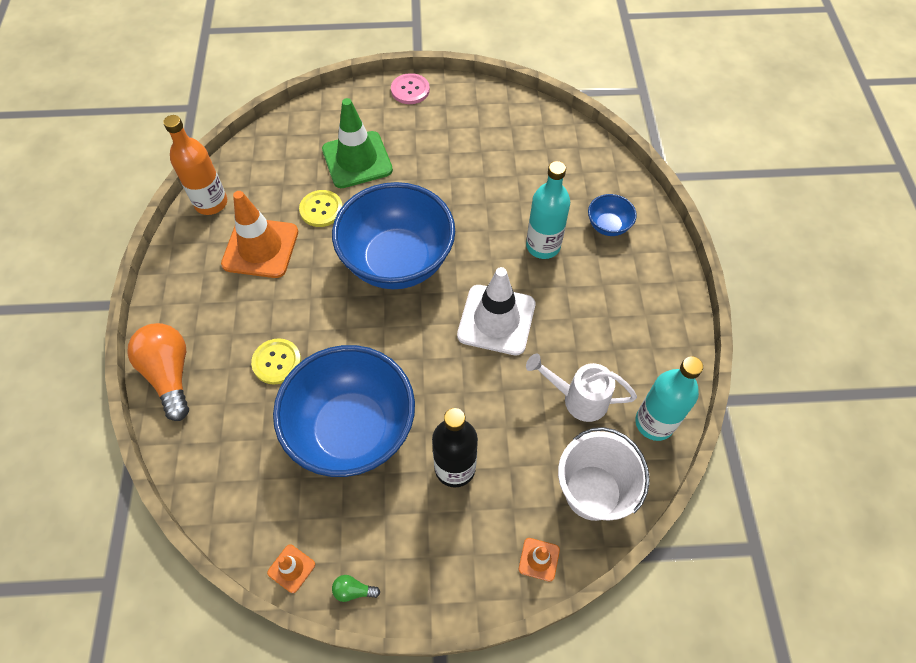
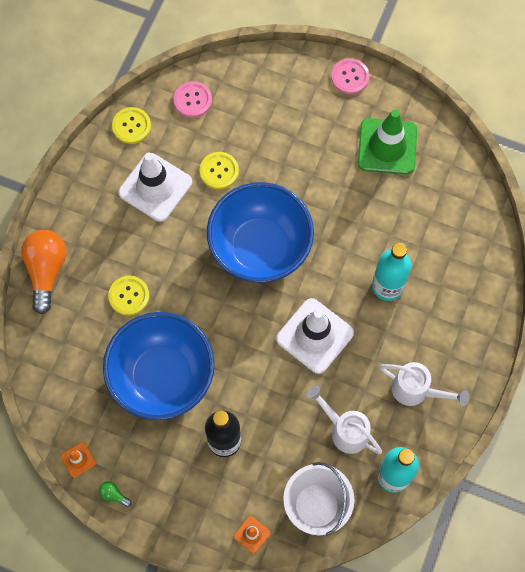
camera: 25 degrees right, 10 degrees up
(211, 203) = (131, 126): orange bottle -> yellow button
(260, 248) = (155, 187): orange traffic cone -> white traffic cone
(265, 159) = (192, 100): none -> pink button
(357, 160) = (270, 133): green traffic cone -> green traffic cone (387, 146)
(608, 226) = (453, 291): blue bowl -> none
(627, 329) = (416, 391): none -> white watering can

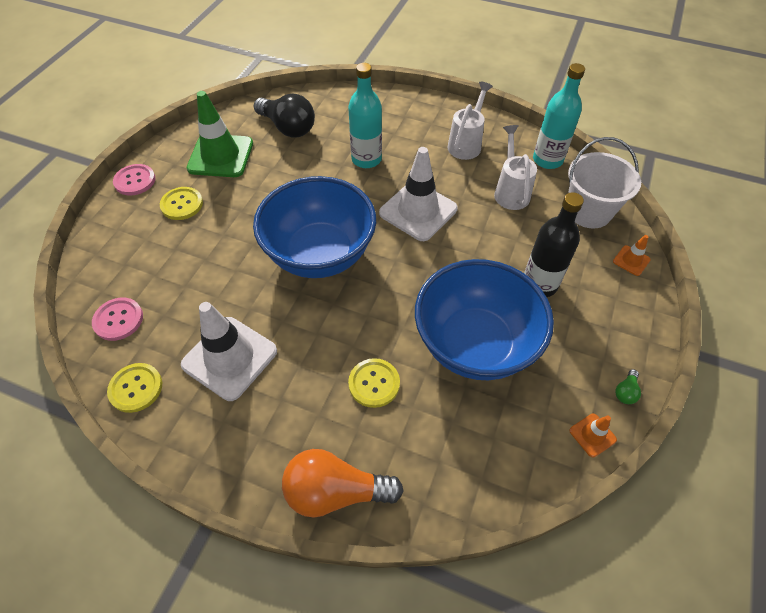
camera: 90 degrees left, 15 degrees down
(219, 171) = (220, 292): yellow button -> yellow button (182, 204)
(344, 430) = (510, 191): white watering can -> white watering can turned 135 degrees clockwise
(434, 206) = (288, 128): none -> black light bulb

